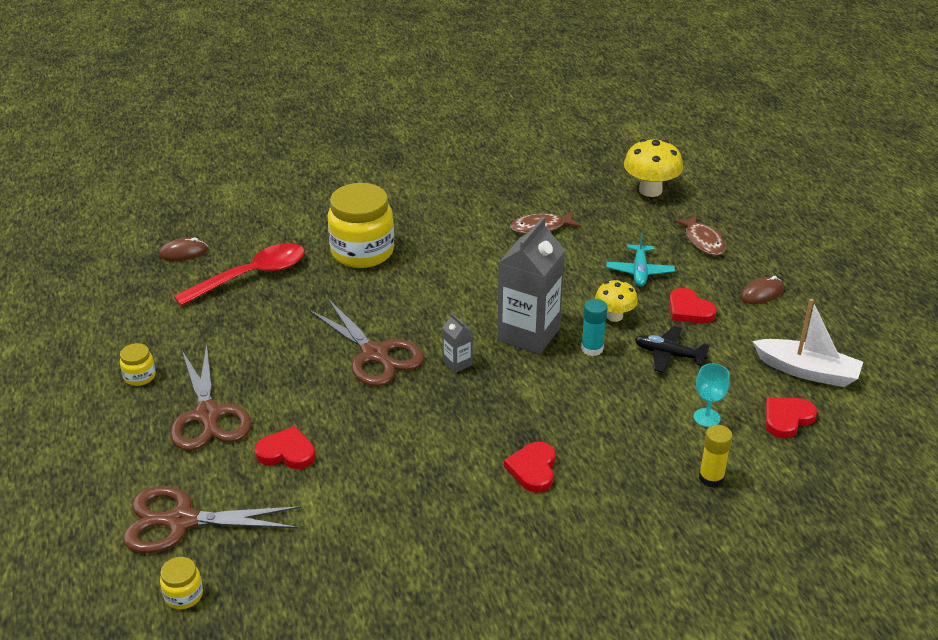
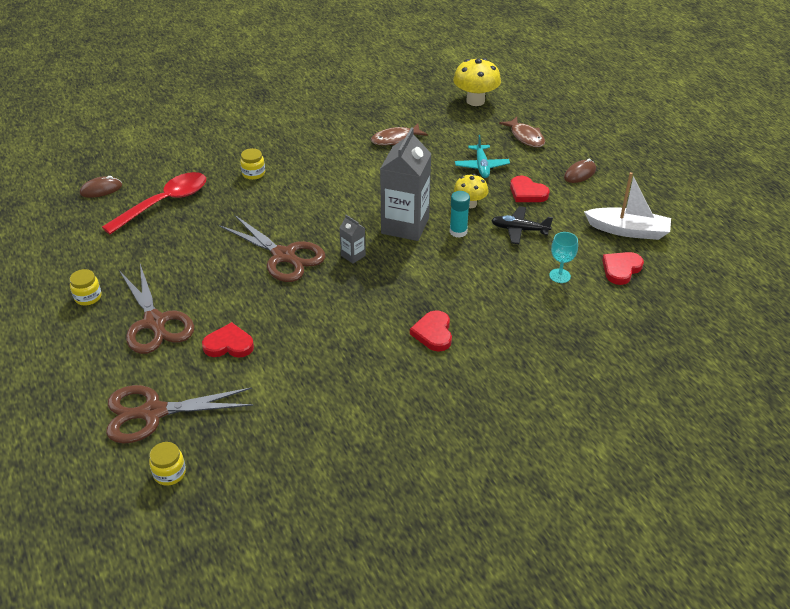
camera: 10 degrees left, 5 degrees up
(362, 252) = (253, 173): yellow jar -> yellow jar, size x0.44
(711, 478) = (573, 322): yellow glue stick -> none

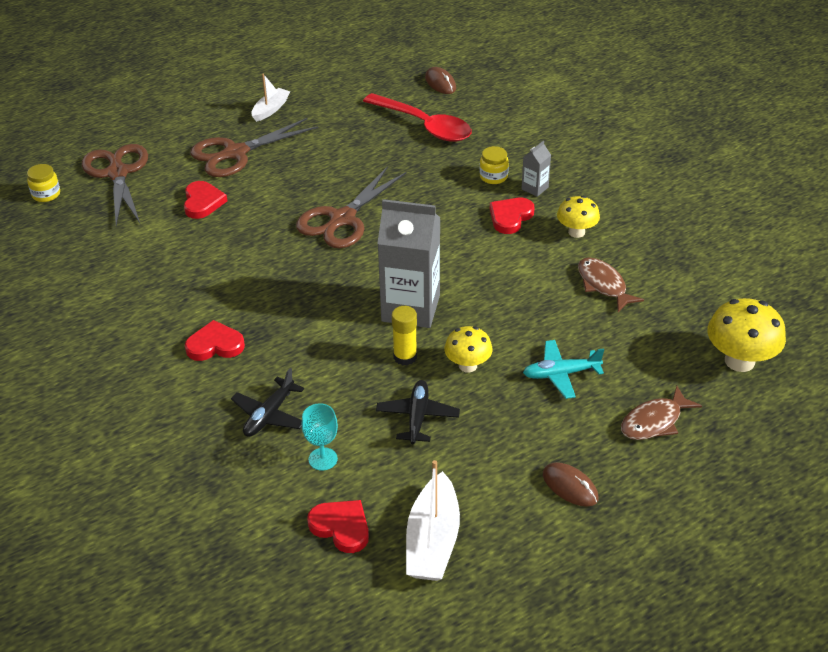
camera: 85 degrees right, 0 degrees up
(88, 297) = (270, 109): yellow jar -> white boat
(335, 143) = (576, 232): none -> yellow mushroom
(353, 255) = (348, 270): grey carton -> grey carton (535, 188)
(458, 232) = (405, 357): turquoise glue stick -> yellow glue stick
(515, 302) = (269, 415): none -> black plane
(527, 192) = (506, 424): red heart -> red heart (510, 217)

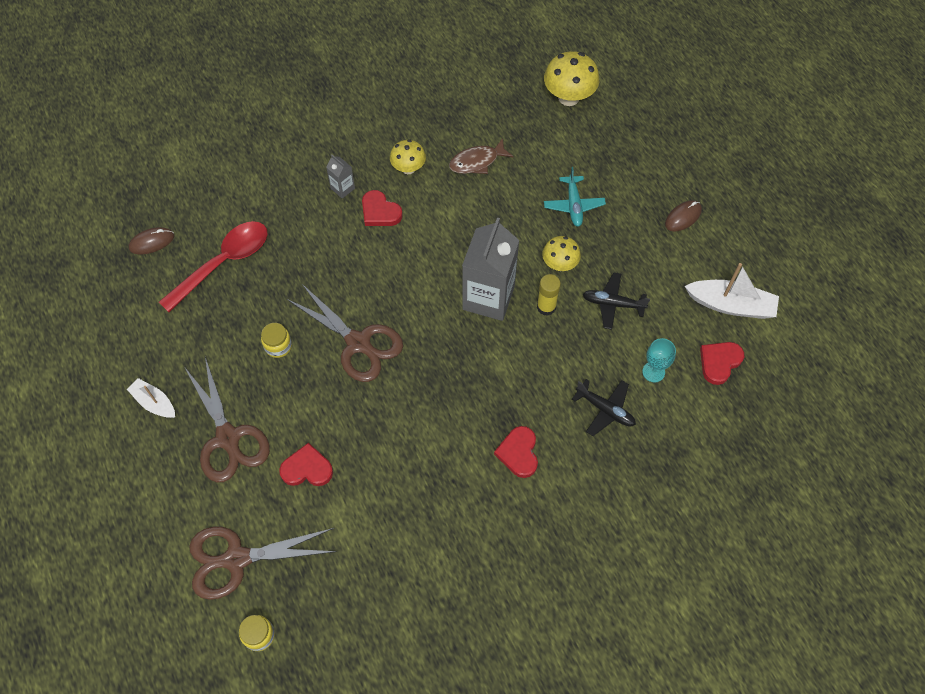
camera: 85 degrees left, 20 degrees up
(493, 177) = (319, 217): yellow jar -> yellow jar (278, 346)
(654, 422) = (624, 158): brown fish -> none

